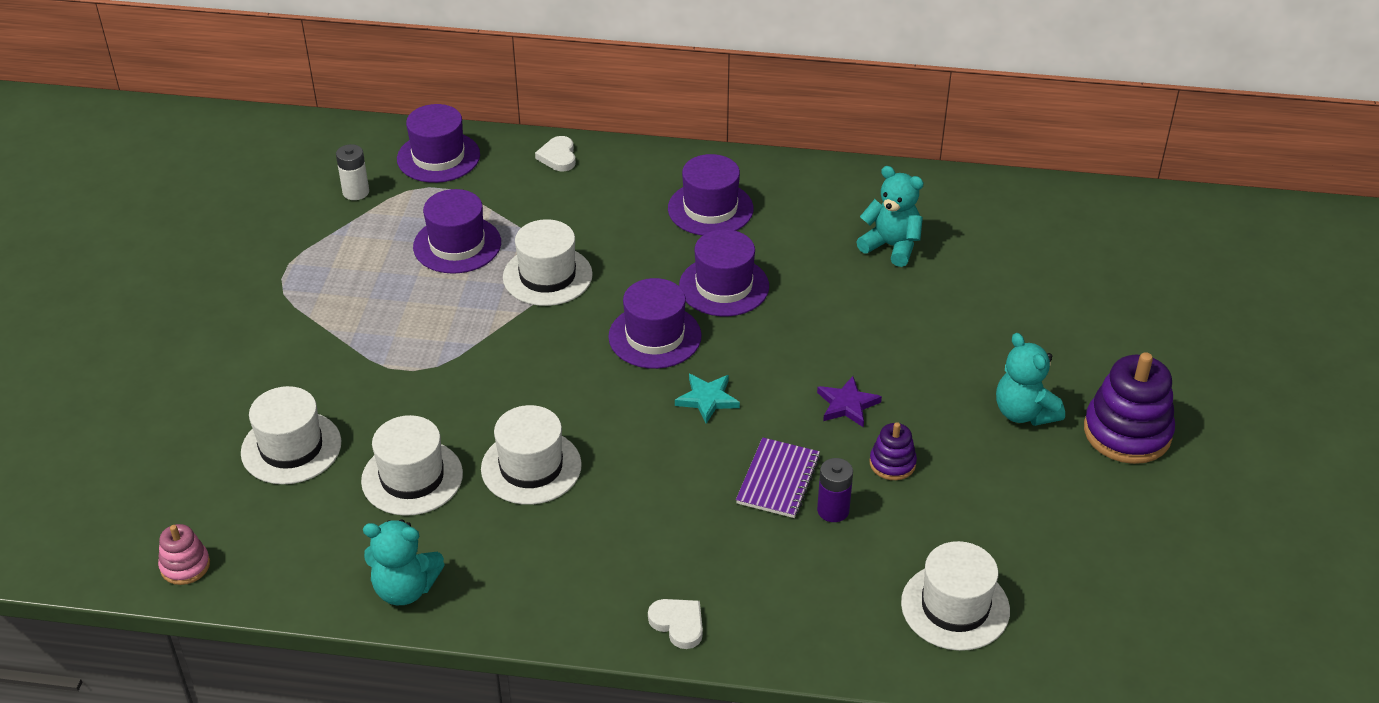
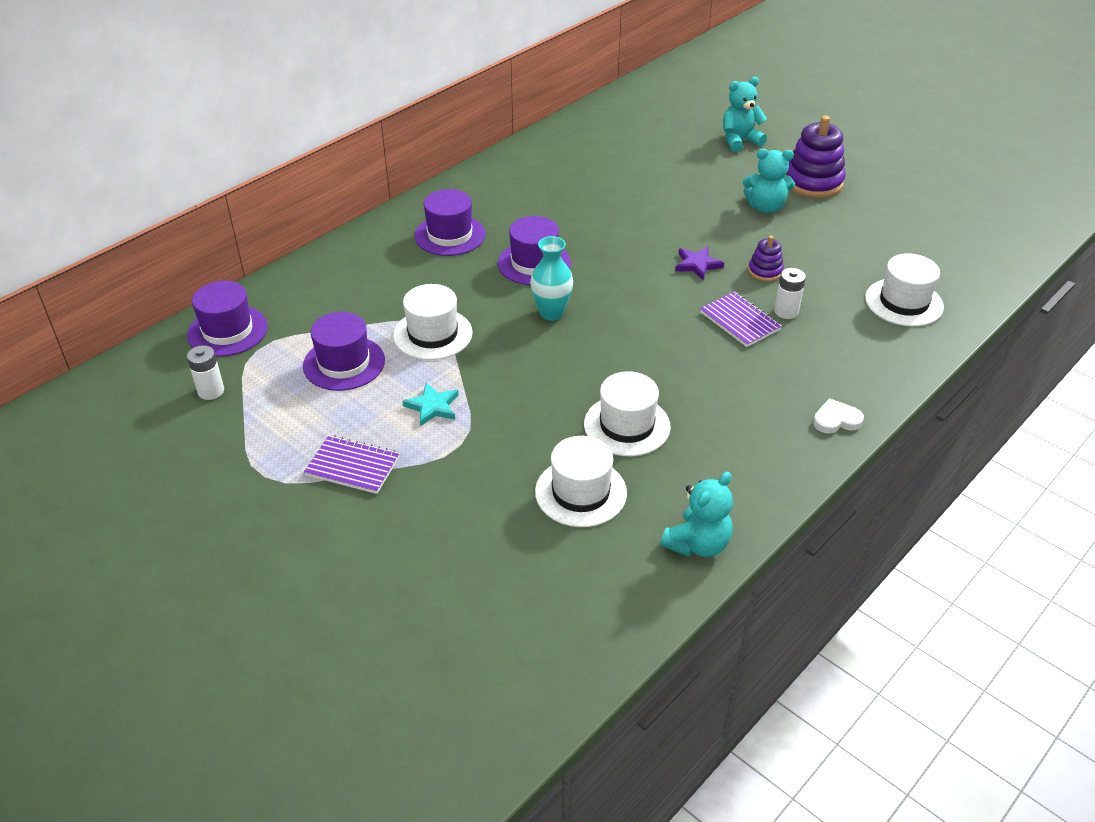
camera: 55 degrees left, 0 degrees up
(185, 566) = (561, 674): pink stacking toy -> none
(291, 447) = (480, 550): white hat -> none
(332, 320) = (353, 466): none -> purple notebook
(558, 157) = (307, 274): white heart -> none
(655, 336) = (551, 313): purple hat -> turquoise vase
(707, 399) = (636, 317): turquoise star -> turquoise star (432, 406)
(833, 510) = (786, 311): purple battery -> white battery
(891, 246) = (571, 185): turquoise teddy bear -> turquoise teddy bear (739, 141)

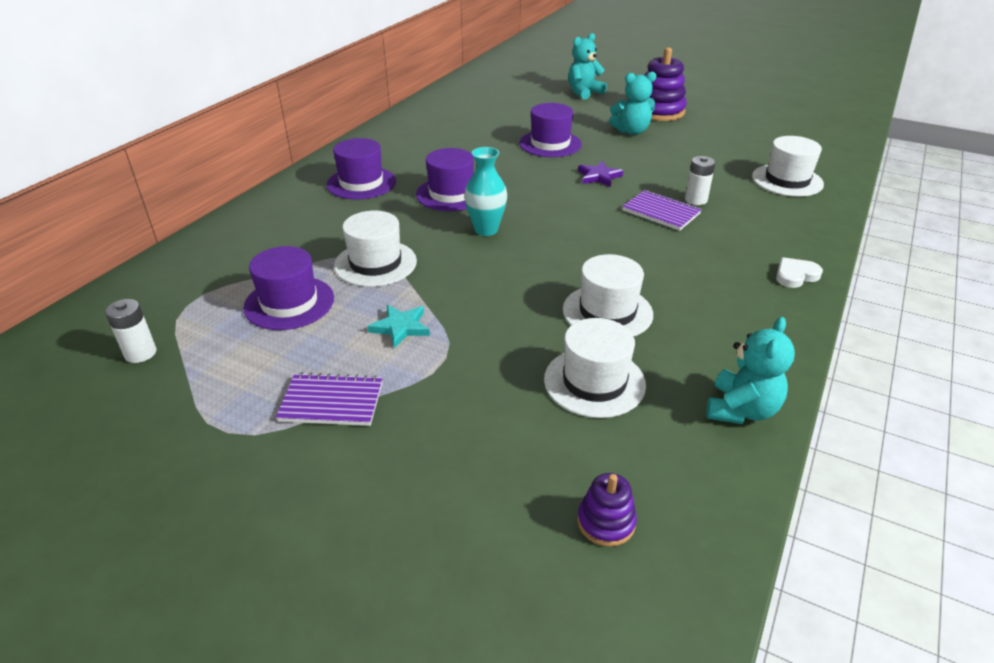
camera: 15 degrees left, 5 degrees down
(227, 331) = (149, 292): purple hat -> purple hat (550, 144)
(765, 271) = (659, 174): purple stacking toy -> purple stacking toy (606, 522)

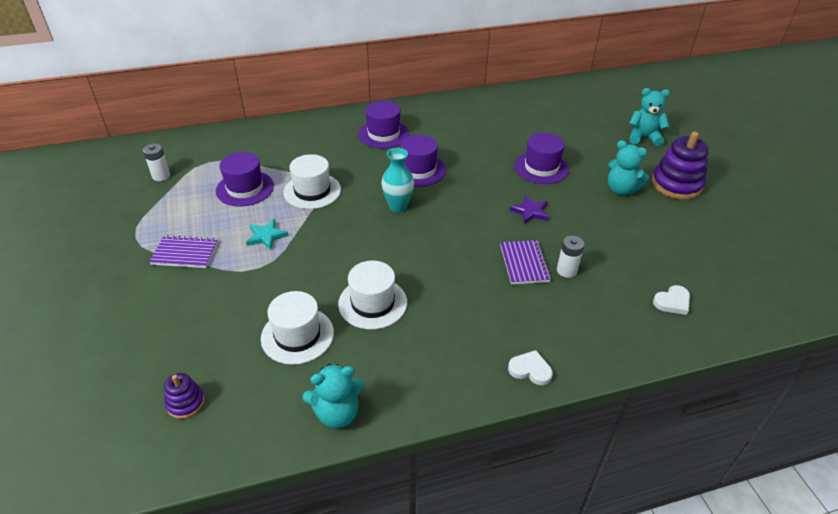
camera: 45 degrees right, 5 degrees up
(332, 402) = (185, 253): purple notebook -> purple notebook turned 45 degrees counterclockwise
(787, 180) = (672, 302): white hat -> white heart

